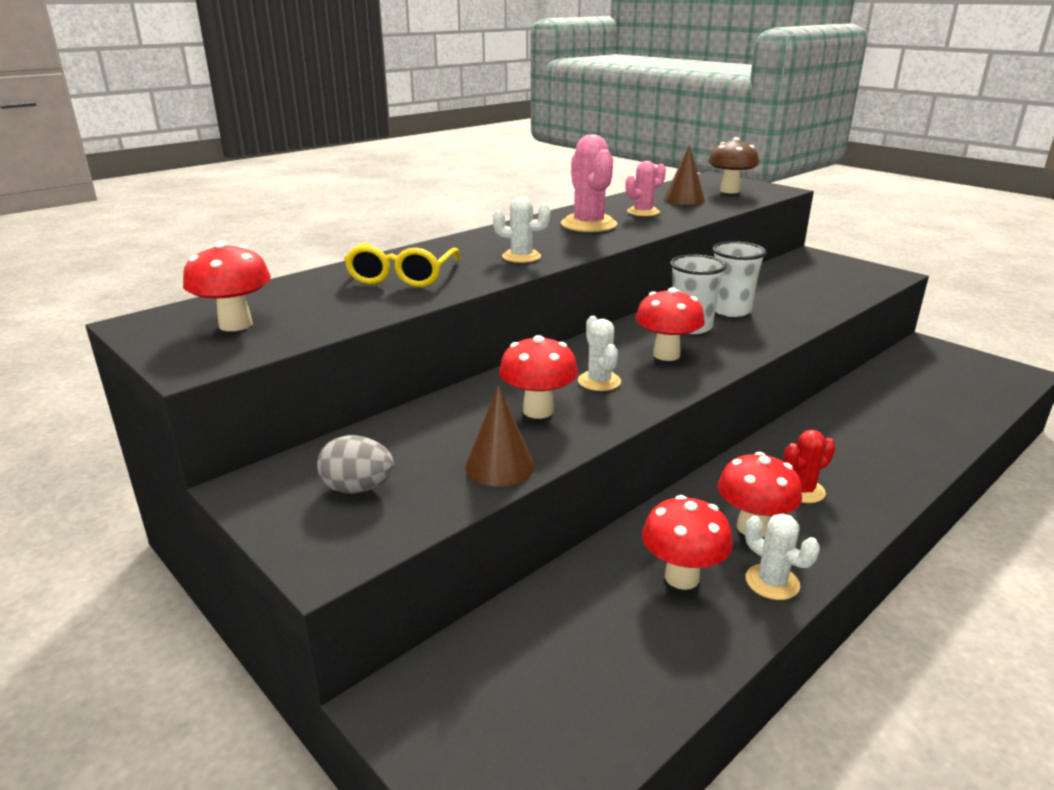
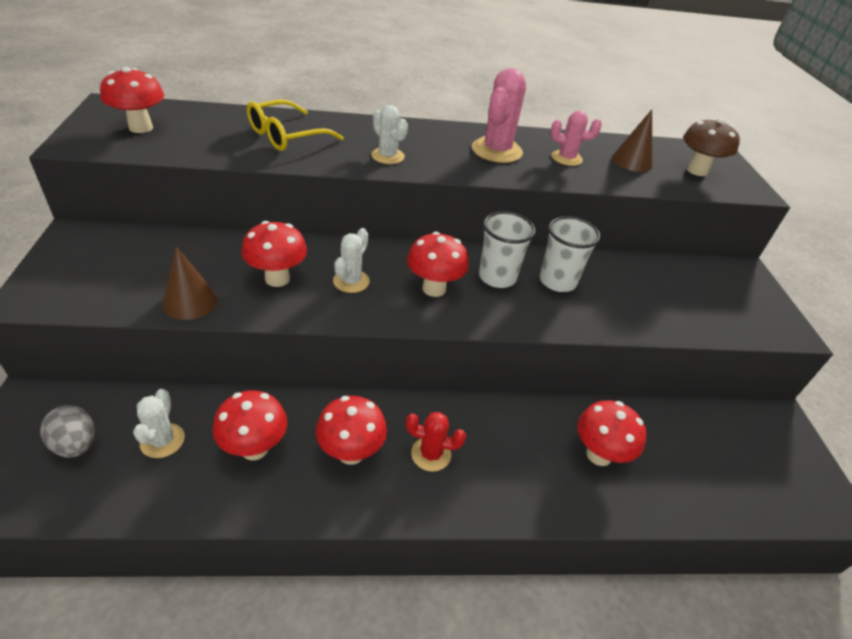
camera: 35 degrees right, 15 degrees up
(358, 488) = (109, 267): grey egg -> grey egg (76, 444)
(772, 582) = (296, 496): white cactus -> white cactus (162, 440)
(886, 423) = (599, 454): none -> red mushroom

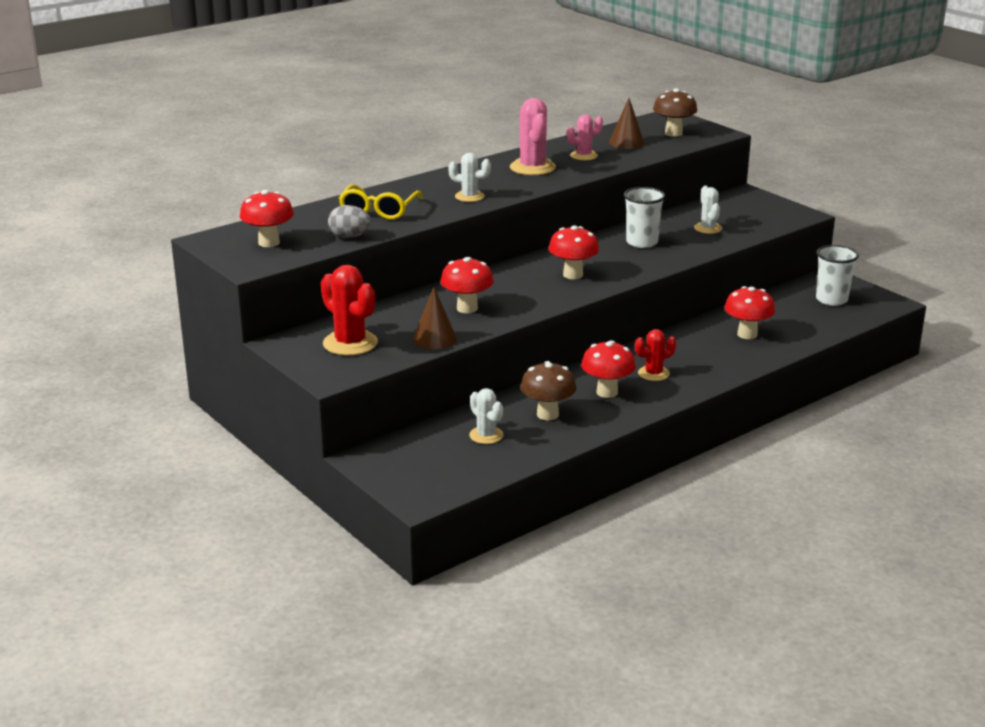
camera: 30 degrees left, 15 degrees down
(76, 444) = (436, 459): grey egg -> grey egg (350, 237)
(118, 265) = (350, 343): none -> red cactus
(254, 448) = (547, 414): red mushroom -> brown mushroom
(351, 281) = (515, 291): white cactus -> white cactus (708, 228)
(497, 277) = (602, 255): white cup -> white cup (831, 300)

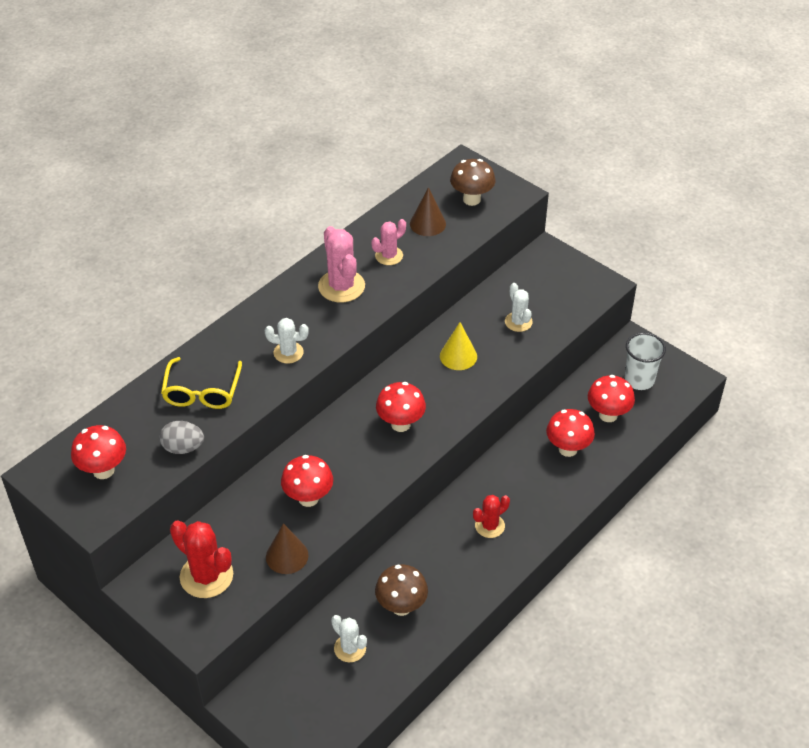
camera: 10 degrees left, 20 degrees up
(607, 392) = (451, 562): red mushroom -> red mushroom (608, 415)
(642, 242) = (458, 356): white cup -> yellow cone

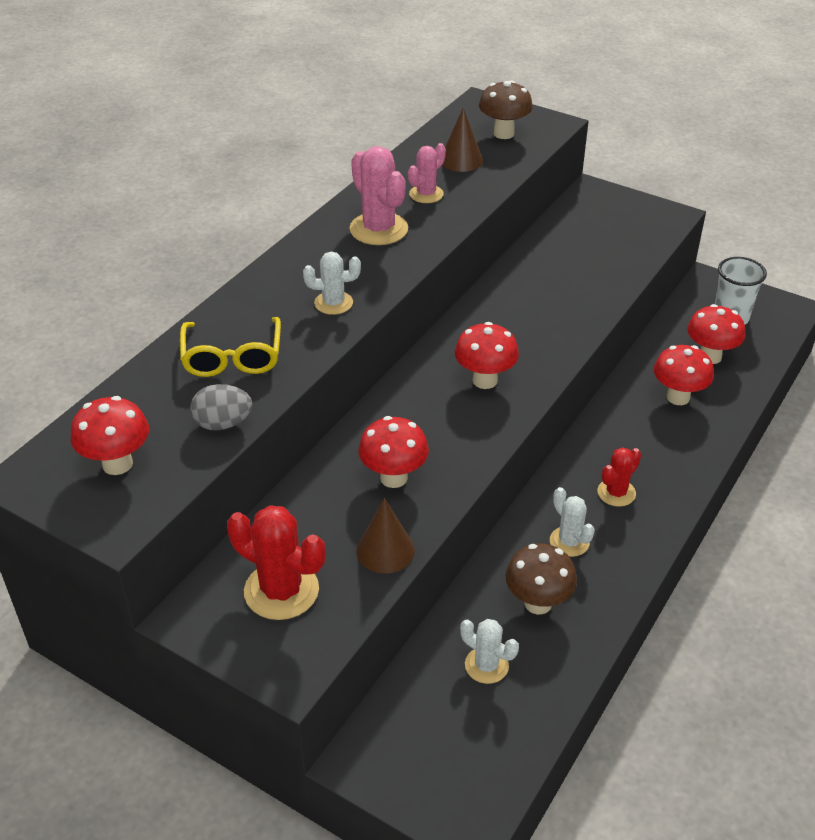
camera: 10 degrees left, 5 degrees down
(458, 356) = (529, 302): yellow cone -> none
(518, 322) = (587, 260): white cactus -> white cactus (569, 542)

